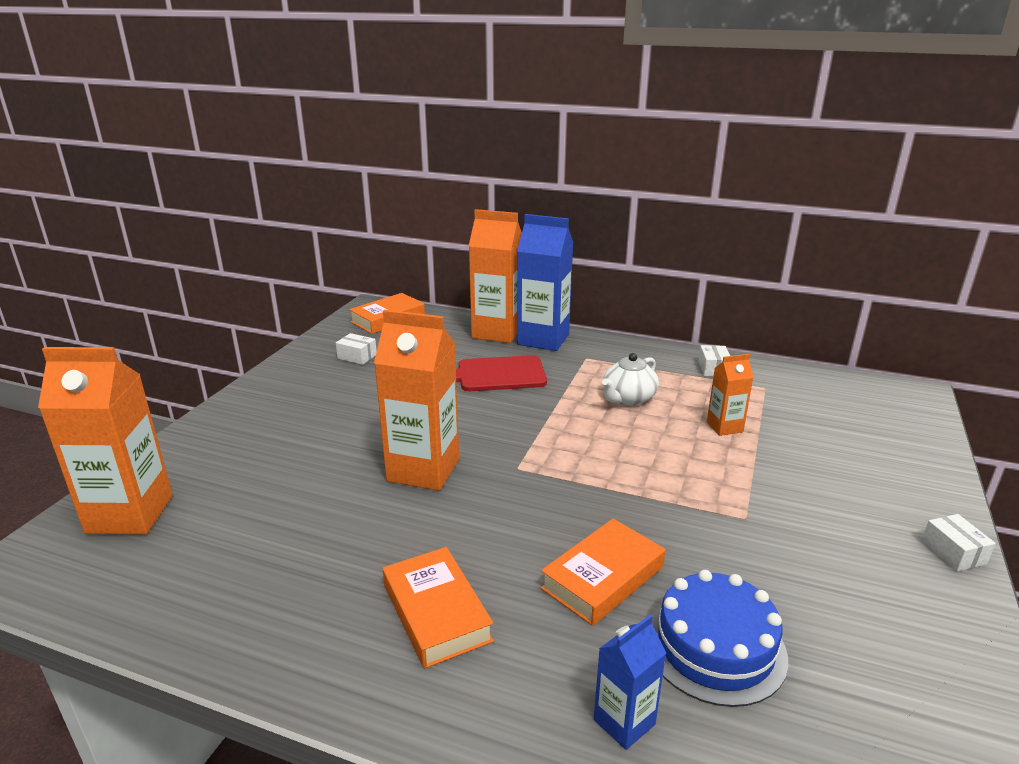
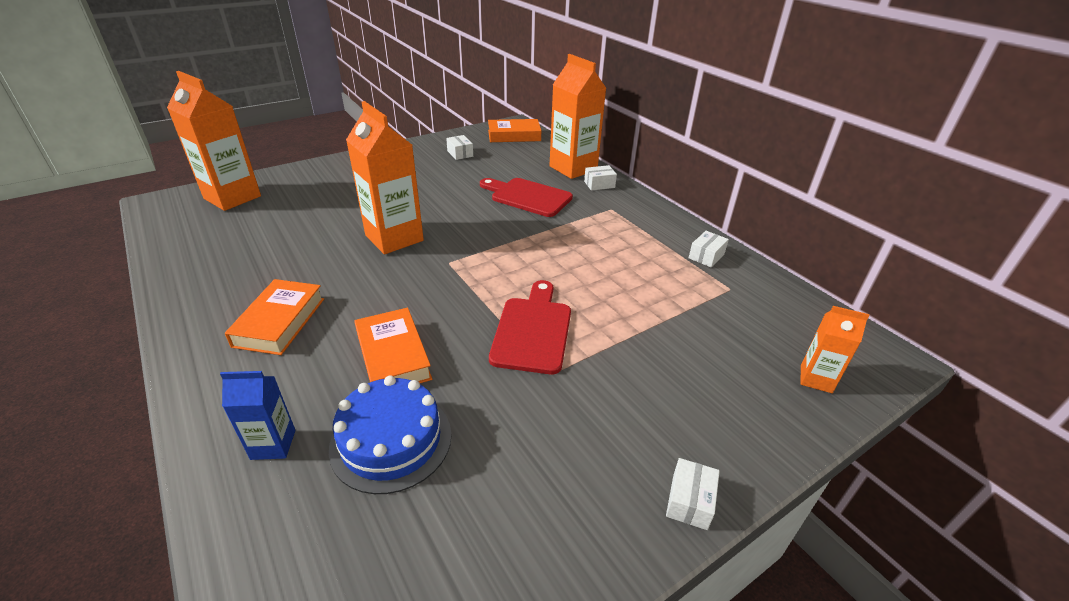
camera: 35 degrees right, 10 degrees up
(543, 339) = (599, 184): blue carton -> white box
(603, 577) = (393, 356): orange book -> orange book turned 75 degrees clockwise
(628, 398) = (598, 249): white teapot -> none
(680, 491) = (532, 330): none -> red cutting board
(724, 427) = (642, 303): orange carton -> orange carton (816, 379)

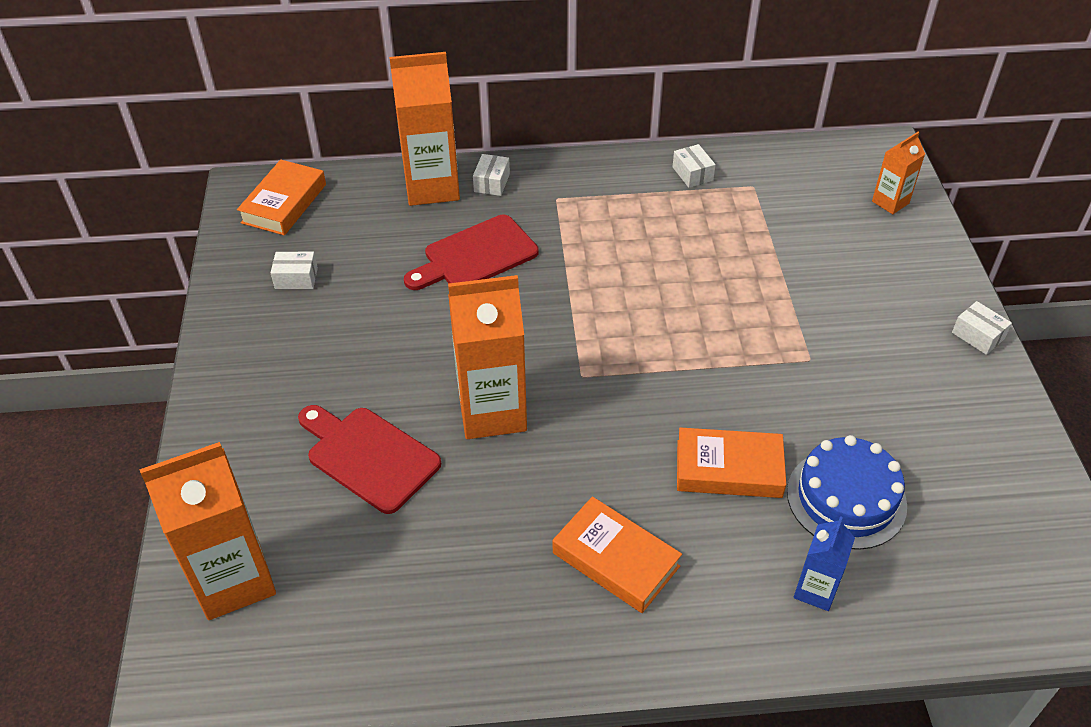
camera: 60 degrees left, 10 degrees up
(532, 330) = (742, 349): red cutting board -> red cutting board (368, 456)

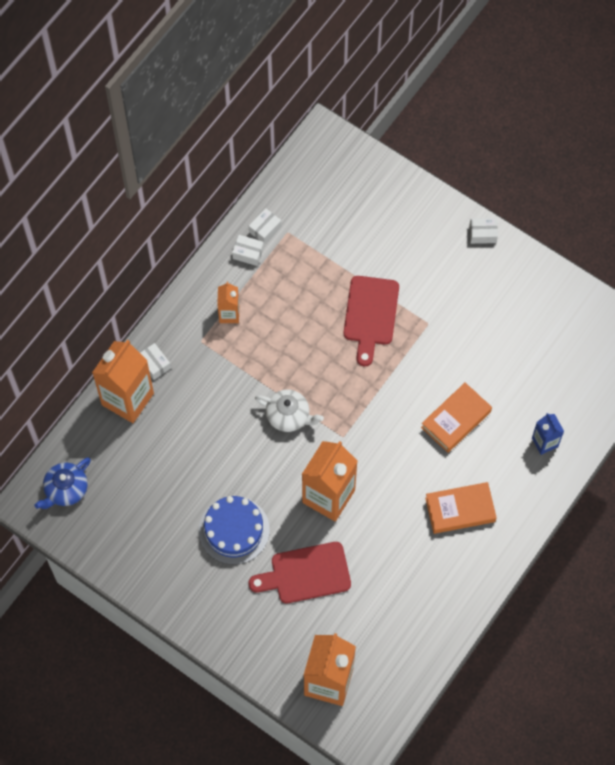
camera: 50 degrees left, 20 degrees up
(284, 203) = (65, 489): orange book -> blue teapot
(296, 278) = (140, 524): white box -> white box (265, 229)
(475, 256) = (208, 419): red cutting board -> red cutting board (370, 315)
(553, 314) = (289, 416): none -> white teapot
(846, 498) = (514, 385): blue cake -> blue cake (234, 530)
(890, 202) = (363, 177): orange carton -> orange carton (229, 314)

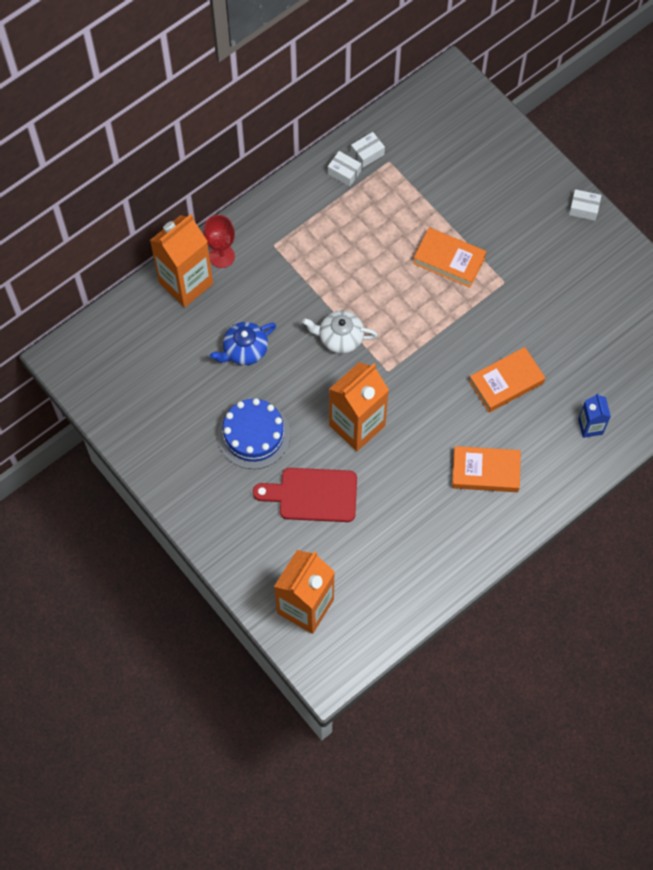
camera: 15 degrees right, 0 degrees up
(65, 489) = (100, 354): blue teapot -> blue teapot (244, 350)
(154, 364) = (222, 256): white box -> red goblet
(229, 314) = (309, 226): orange carton -> none
(289, 416) = (340, 338): white teapot -> white teapot turned 150 degrees clockwise
(370, 315) = (449, 260): red cutting board -> orange book

